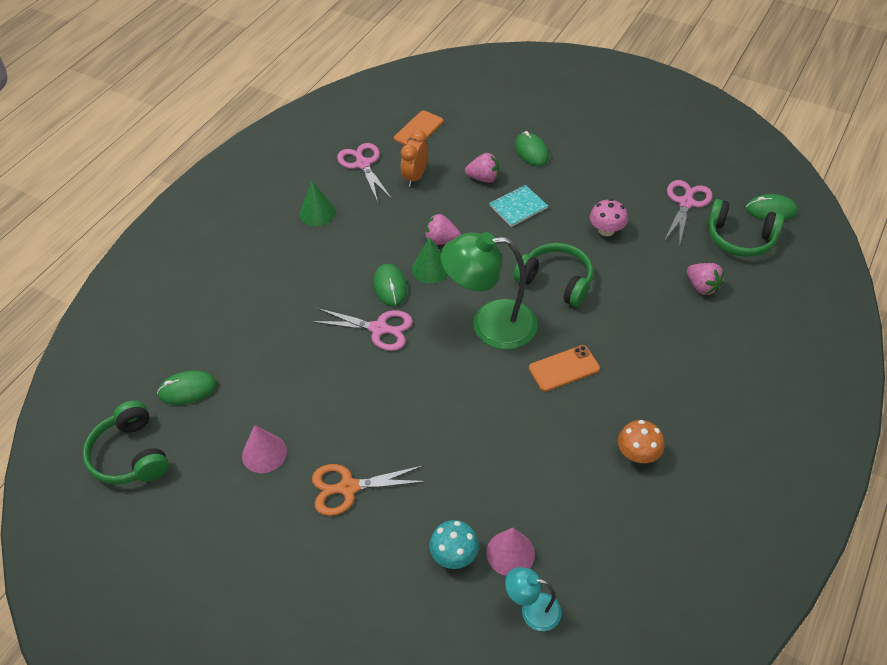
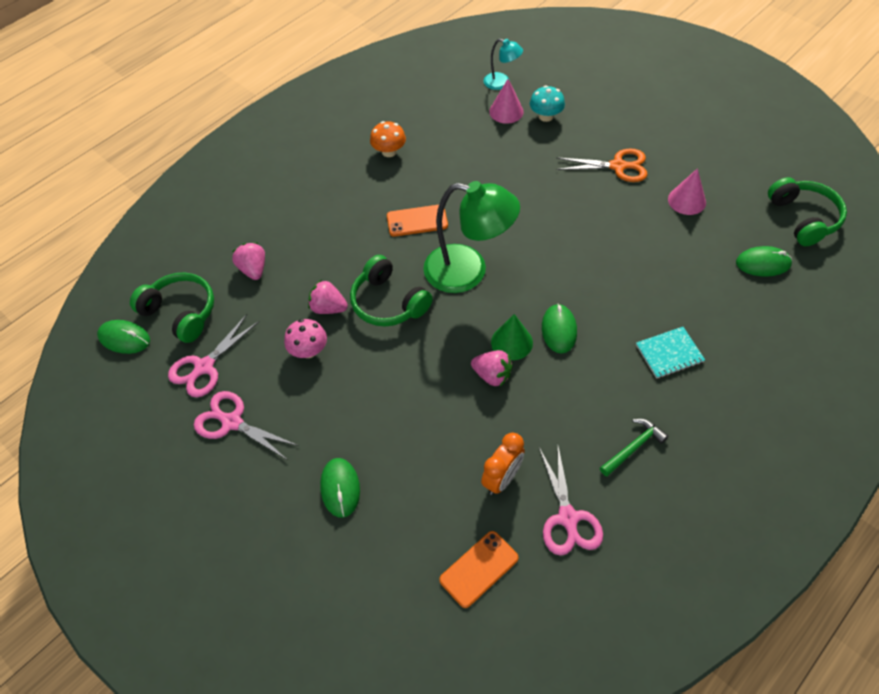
camera: 165 degrees left, 5 degrees up
(317, 213) = (633, 447): green cone -> green hammer
(379, 329) = (576, 287): pink scissors -> pink scissors (231, 422)
(483, 178) = (416, 456): pink strawberry -> pink strawberry (328, 308)
(518, 207) = (391, 403): turquoise notebook -> turquoise notebook (669, 353)

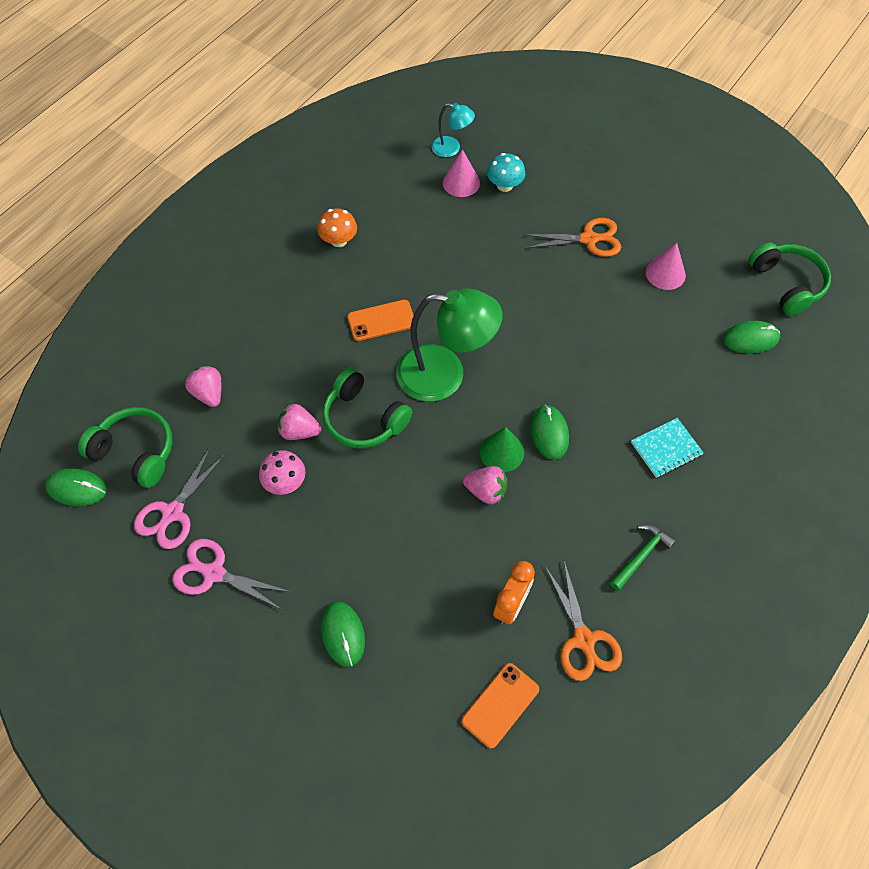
camera: 10 degrees left, 5 degrees up
(568, 519) = (584, 640): pink scissors -> orange scissors

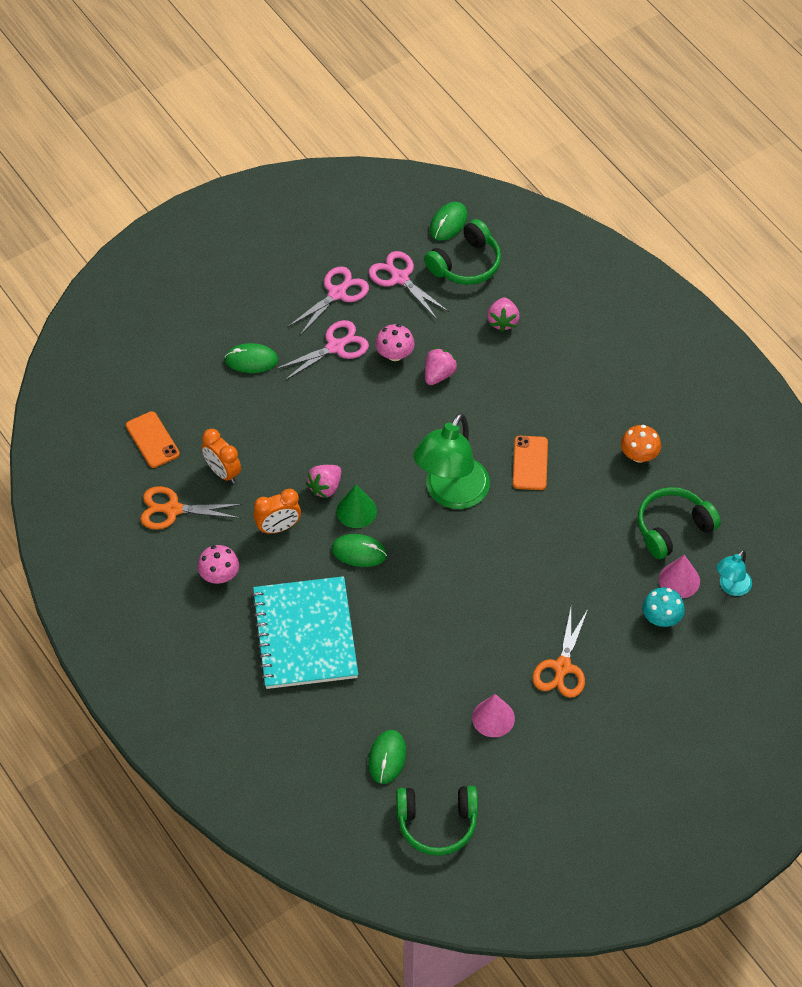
camera: 110 degrees right, 5 degrees down
(209, 393) = (503, 321): pink strawberry -> pink strawberry turned 105 degrees clockwise
(293, 547) = (336, 346): none -> pink scissors
(363, 419) = (431, 422): green headphones -> green headphones (673, 528)
(556, 519) = (278, 527): none -> orange clock
(641, 556) = (219, 575): green hammer -> pink mushroom
(666, 448) = (305, 635): turquoise notebook -> turquoise notebook, size x2.15

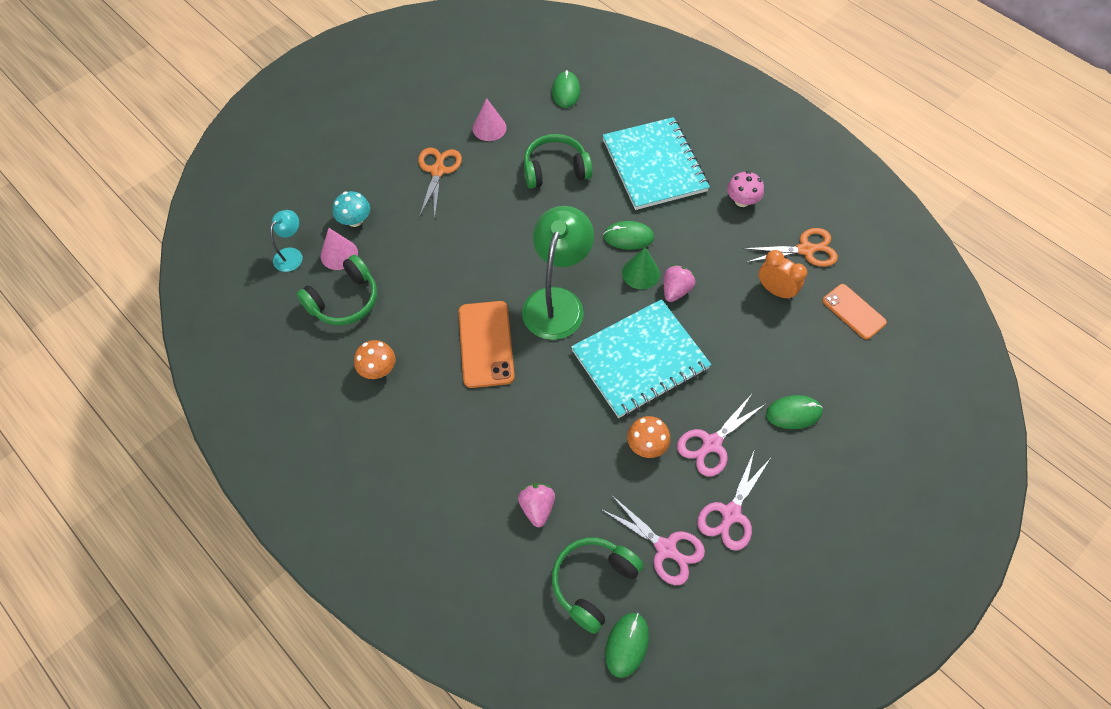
camera: 170 degrees right, 5 degrees up
(278, 527) = (706, 248): orange clock -> none
(381, 426) = (640, 359): none -> turquoise notebook
(395, 354) = (646, 445): pink mushroom -> orange mushroom
(437, 824) = (520, 57): green headphones -> green headphones (555, 169)
(439, 374) = (594, 428): pink strawberry -> none
(530, 463) = (486, 344): orange phone -> orange phone, size x1.51

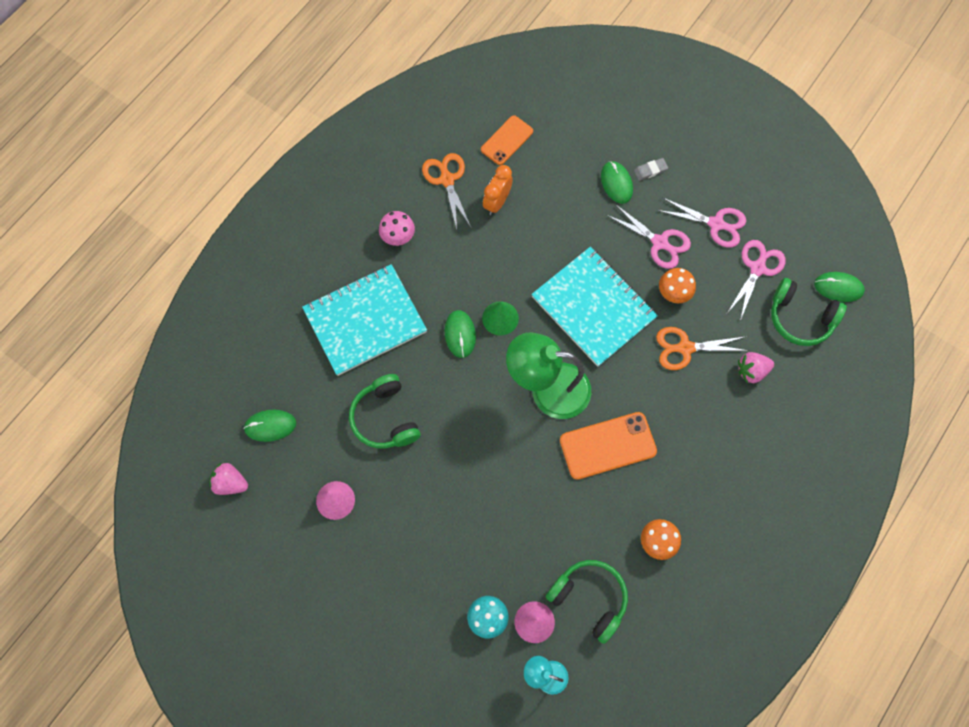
camera: 100 degrees left, 10 degrees up
(438, 170) = (404, 543): orange scissors -> orange scissors (684, 348)
(675, 290) = (513, 285): pink strawberry -> pink strawberry (231, 483)
(809, 454) = (650, 170): none -> grey eraser

